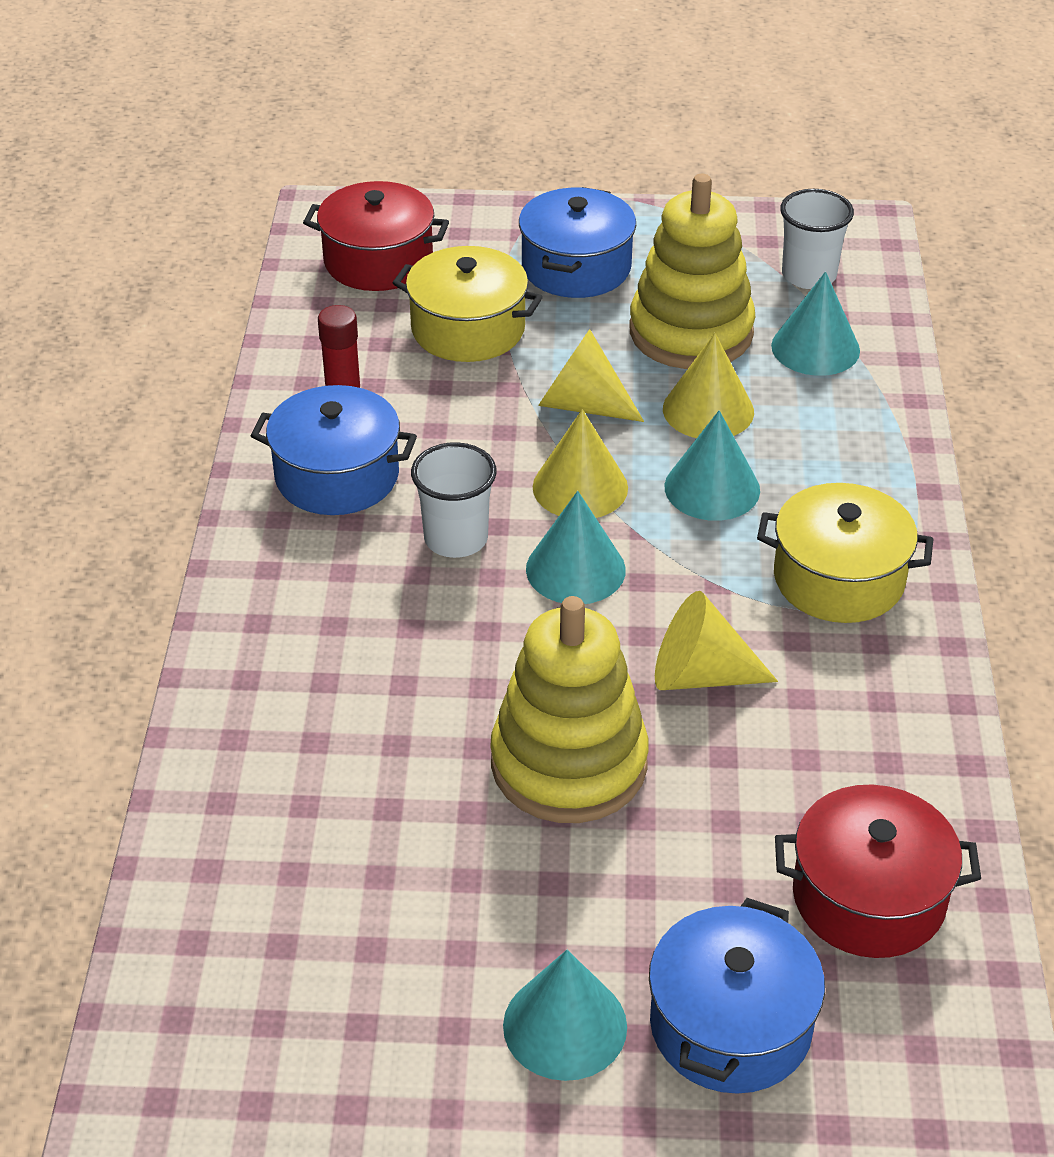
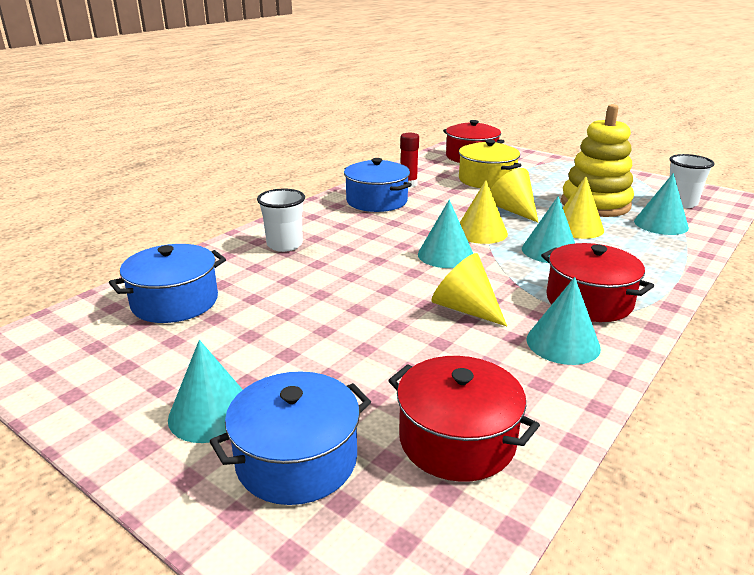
camera: 35 degrees right, 15 degrees down
(456, 539) = (402, 230): white cup -> white cup (284, 245)
(569, 763) = (355, 315): yellow stacking toy -> none
(576, 267) = (558, 176): blue pot -> blue pot (175, 302)
(838, 579) = (589, 301): yellow pot -> red pot
(864, 678) = (563, 343): none -> turquoise cone

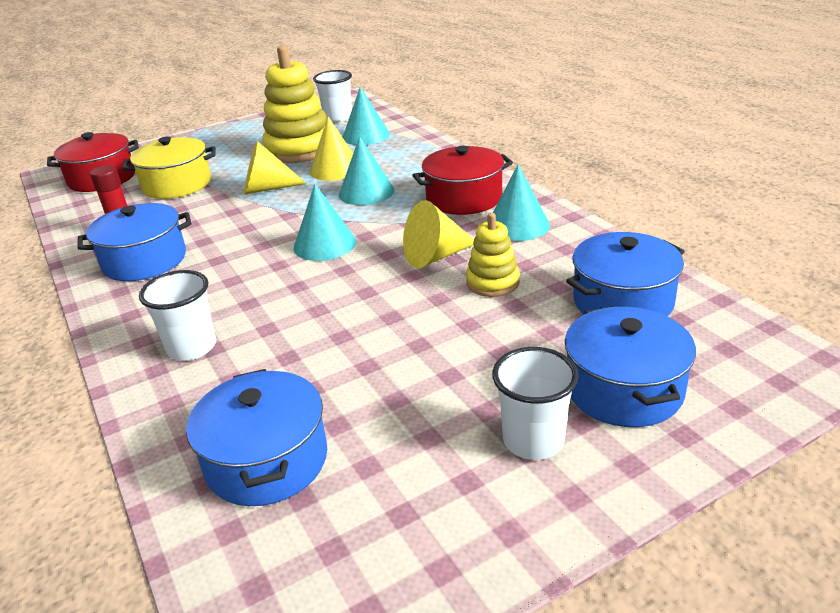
camera: 65 degrees left, 5 degrees up
(211, 413) = (533, 440): turquoise cone -> white cup
(440, 348) = (492, 282): none -> yellow stacking toy
(457, 440) = (623, 301): red pot -> blue pot
(481, 232) = (296, 215): yellow cone -> none

